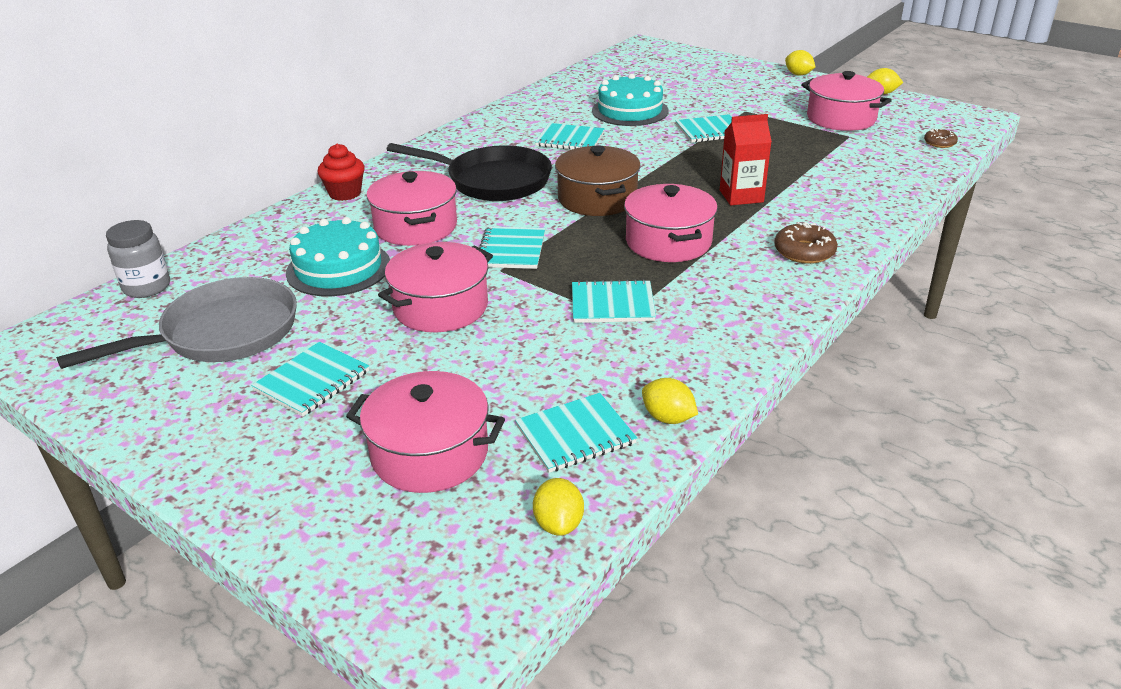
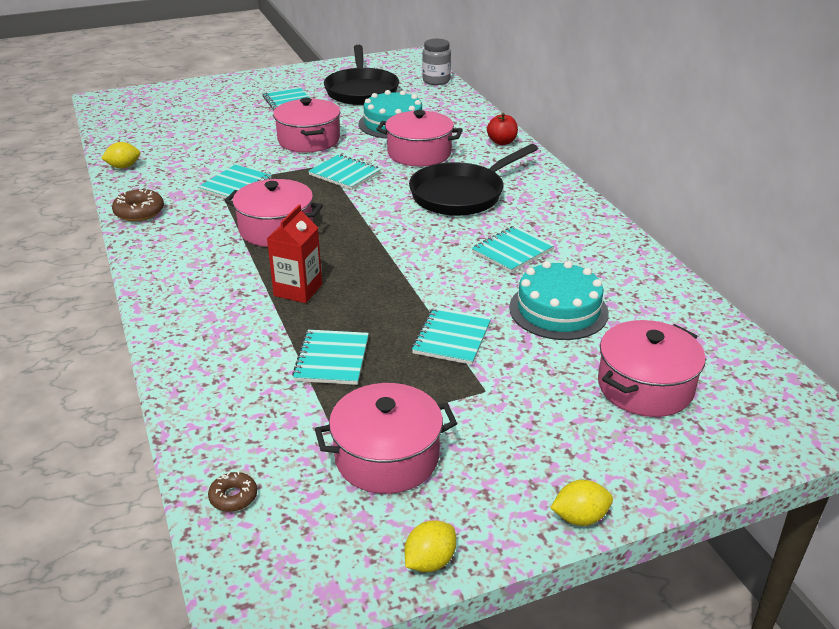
camera: 120 degrees right, 0 degrees up
(222, 334) = (361, 90): grey pan -> black pan
(345, 193) = (502, 142): red cupcake -> red apple
(430, 453) = (195, 114): pink pot -> pink pot (645, 387)
(558, 524) = (112, 127): yellow lemon -> none
(575, 435) = (152, 144): turquoise notebook -> turquoise notebook (332, 359)
(597, 199) = (378, 225): brown pot -> none
(804, 251) = (182, 277): brown donut -> brown donut (139, 212)

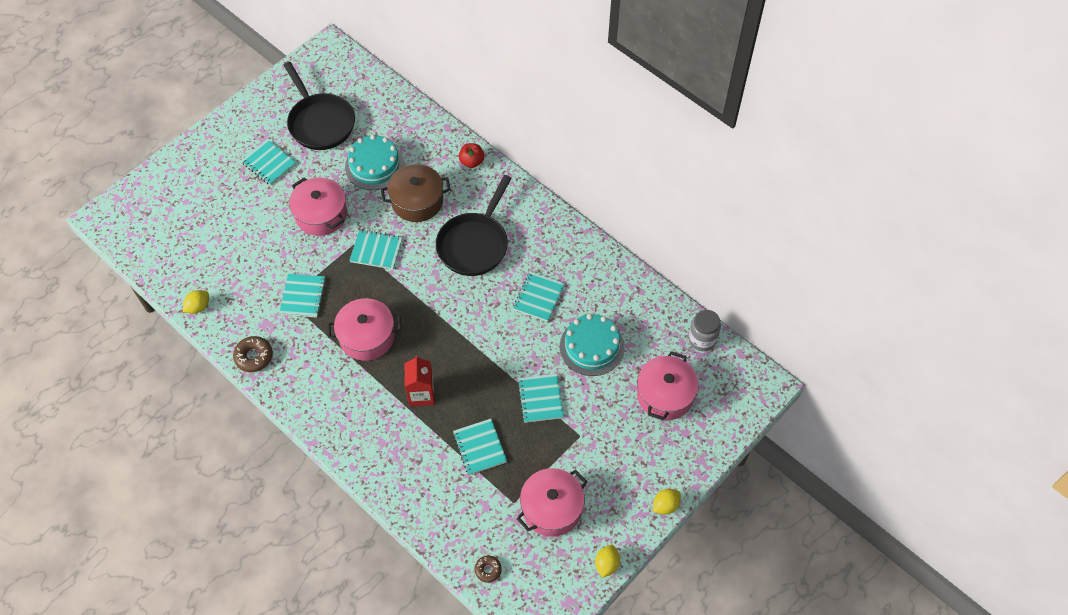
camera: 25 degrees left, 25 degrees up
(419, 153) = (417, 201): pink pot -> brown pot
(436, 81) = (374, 83): grey jar -> grey jar (702, 339)

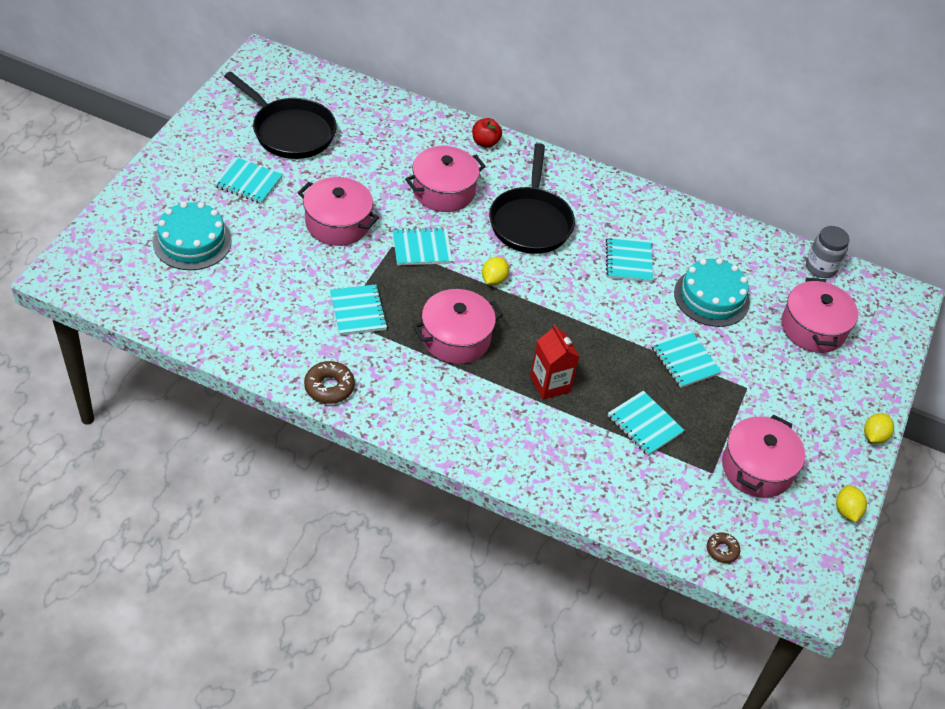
camera: 25 degrees left, 10 degrees down
(198, 307) = (233, 348): yellow lemon -> yellow lemon (494, 280)
(374, 165) = (376, 164): turquoise cake -> turquoise cake (192, 241)
(417, 201) = (443, 191): brown pot -> pink pot

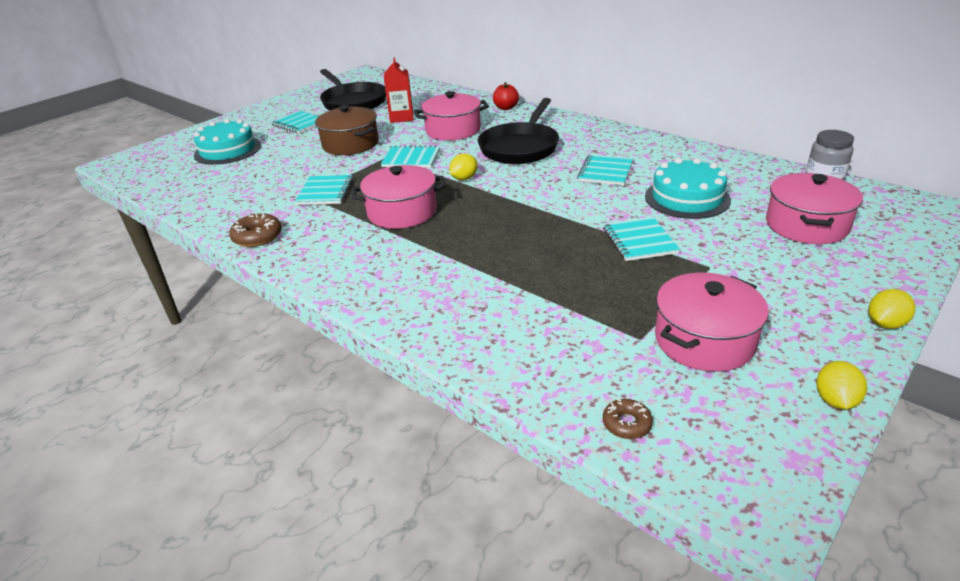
camera: 25 degrees right, 15 degrees down
(337, 223) = (350, 144): pink pot -> brown pot
(550, 384) = (477, 249): red carton -> red carton (401, 117)
(644, 424) = (569, 288): turquoise notebook -> none

